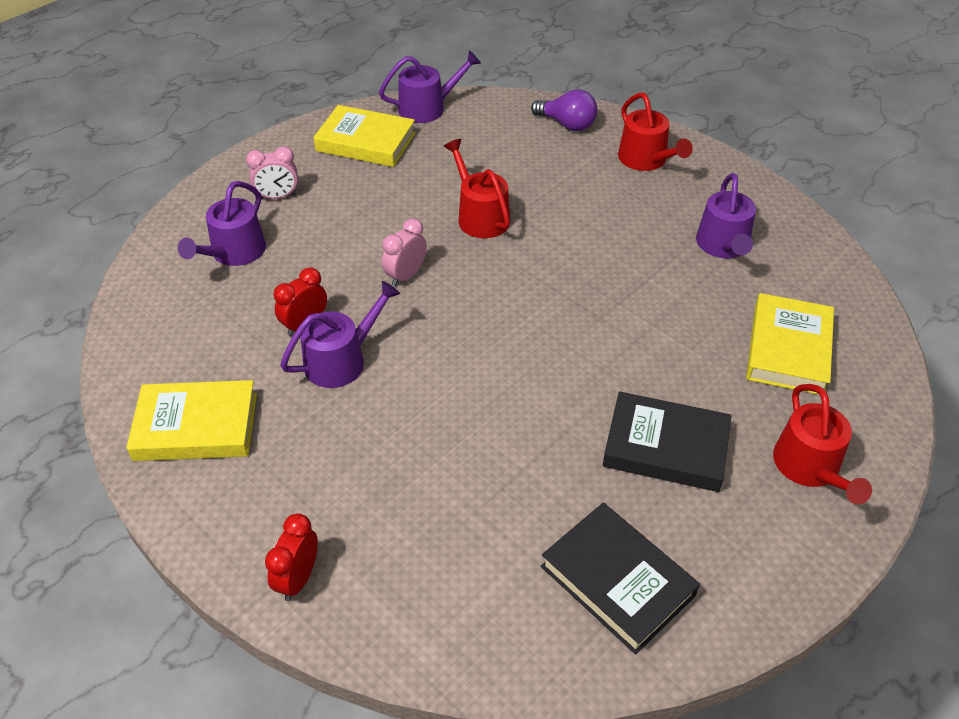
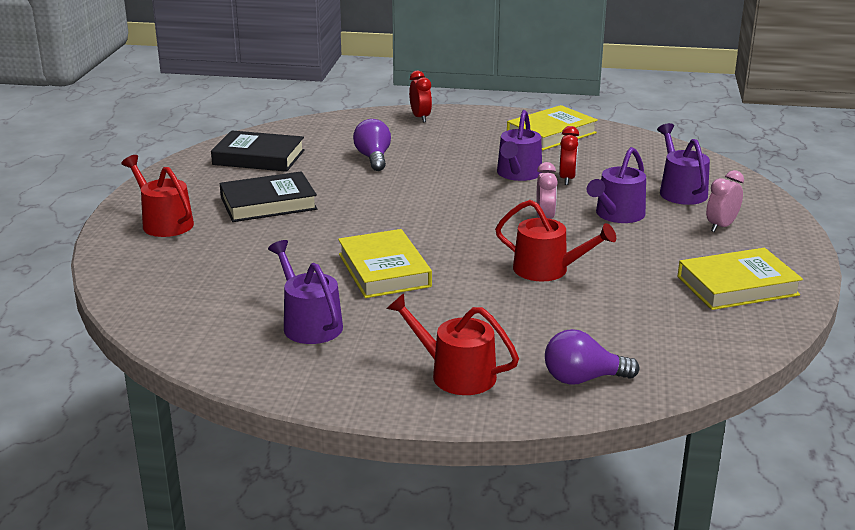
camera: 145 degrees right, 20 degrees down
(427, 108) = (744, 337): purple watering can -> purple watering can (617, 215)
(466, 488) = (373, 158): none -> purple light bulb
(788, 349) = (207, 273): yellow book -> yellow book (384, 270)

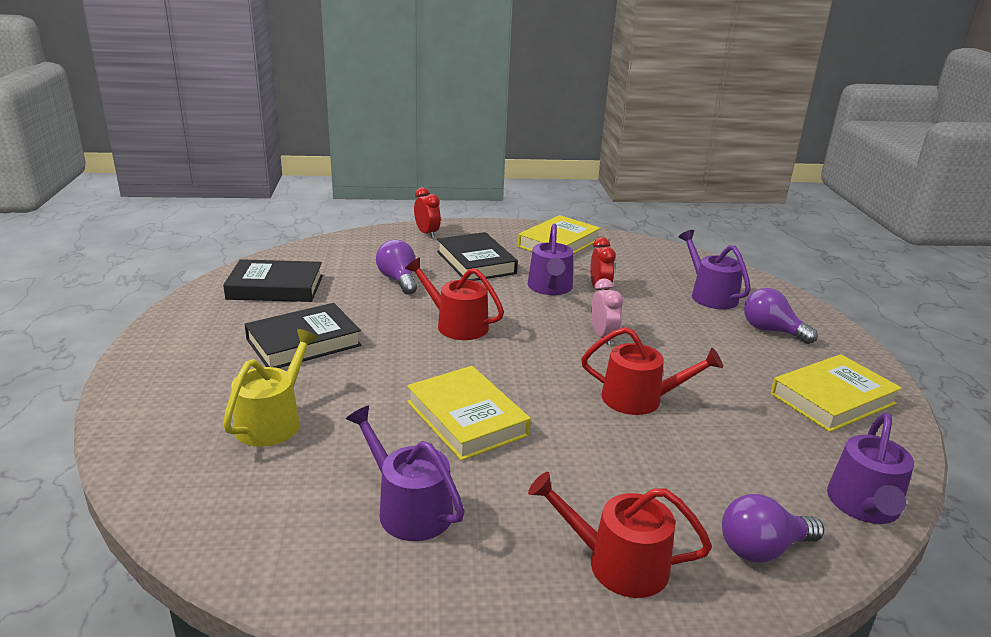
camera: 15 degrees left, 0 degrees up
(164, 223) = (186, 379): red watering can -> red watering can (456, 325)
(224, 258) = (273, 421): none -> yellow watering can
(456, 147) = (476, 262): none -> black book
(617, 215) = (669, 326): purple watering can -> purple watering can (864, 506)
(721, 226) = (771, 331): pink clock -> purple light bulb

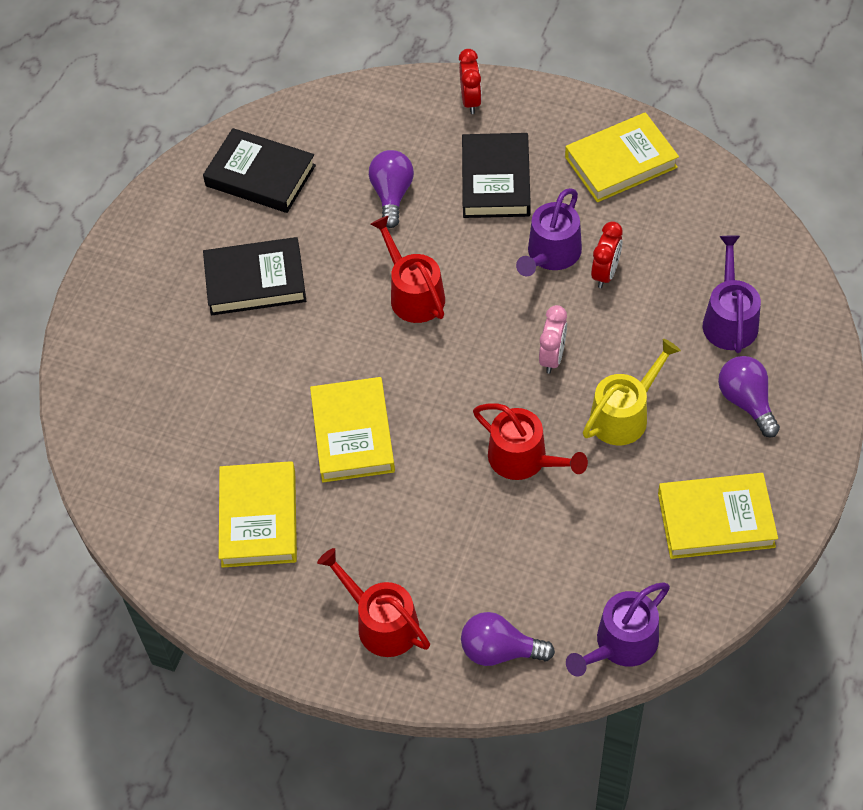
camera: 30 degrees right, 30 degrees up
(273, 421) = (193, 386): yellow watering can -> yellow watering can (624, 415)
(409, 508) = (259, 518): purple watering can -> yellow book

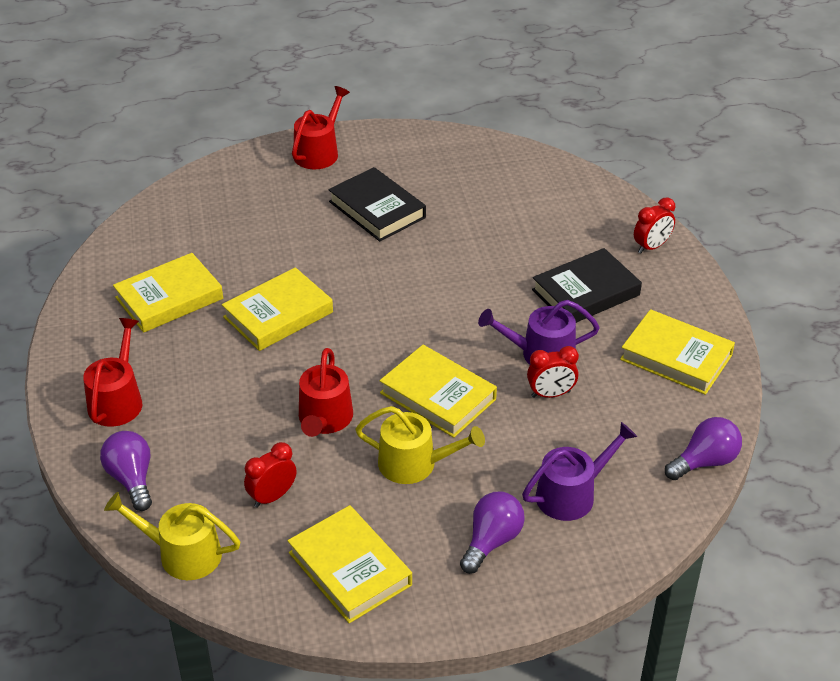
camera: 55 degrees right, 15 degrees down
(260, 176) = (474, 172): black book -> none
(392, 195) = (518, 243): purple light bulb -> purple light bulb (705, 462)
(413, 294) = (434, 293): red watering can -> red watering can (319, 152)
(552, 357) = (438, 396): pink clock -> yellow book
(595, 543) = (272, 497): none -> red clock
(621, 644) = (182, 554): purple watering can -> yellow watering can

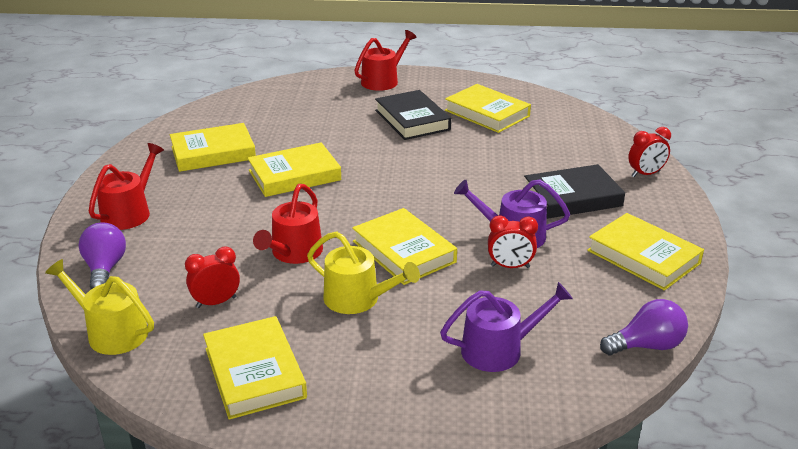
camera: 15 degrees right, 10 degrees down
(457, 185) = (487, 113): none -> yellow book
(492, 541) = (402, 375): purple light bulb -> none

